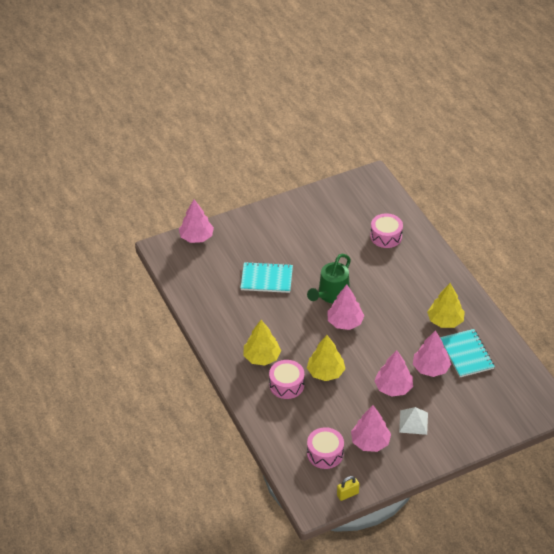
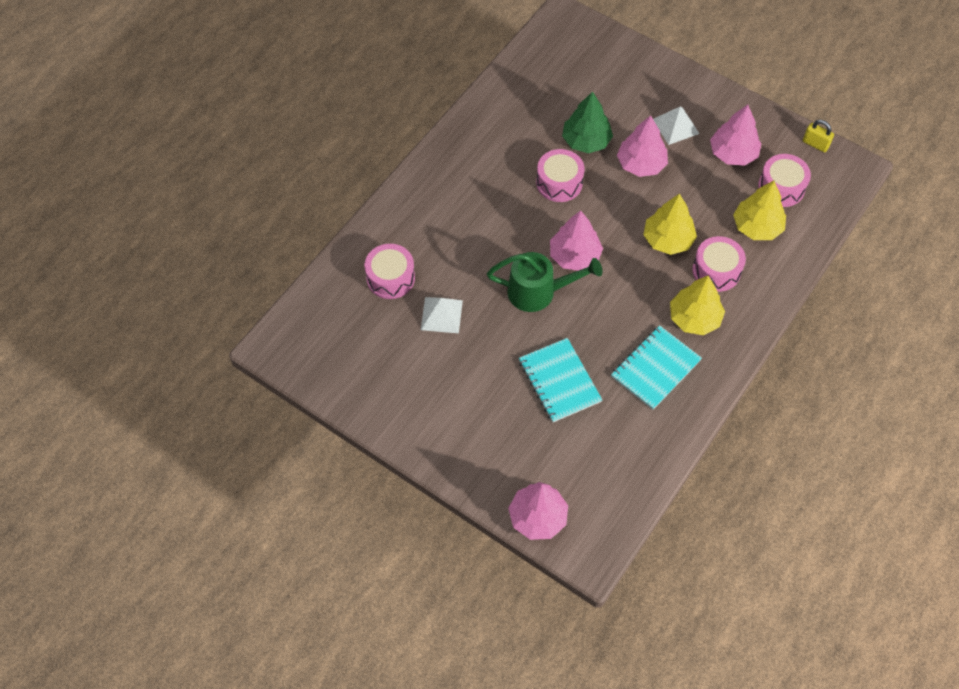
camera: 120 degrees left, 15 degrees up
(345, 248) = (441, 315): none -> white pyramid
(405, 339) = (559, 182): none -> pink drum
(430, 368) = (586, 141): pink tree -> green tree
(445, 321) = (501, 155): yellow tree -> yellow tree (757, 227)
(466, 354) = (541, 116): turquoise notebook -> turquoise notebook (655, 369)

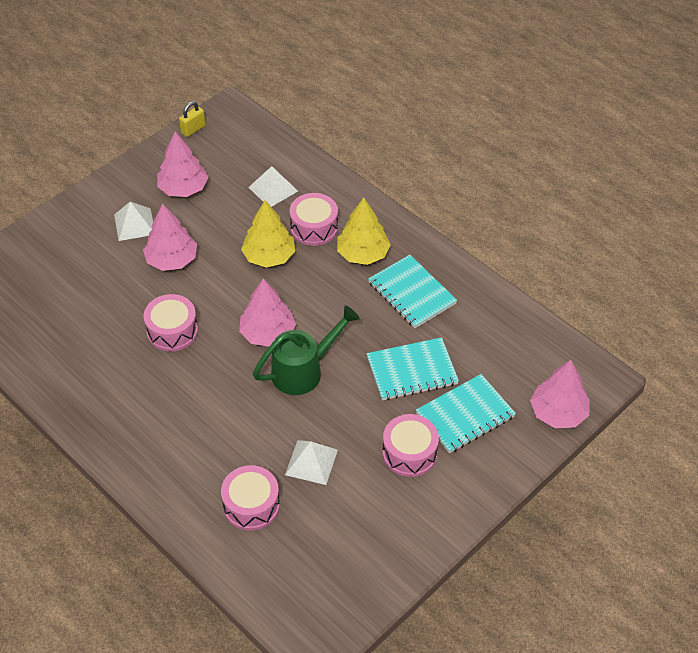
camera: 80 degrees left, 10 degrees down
(517, 433) = (465, 415): none -> turquoise notebook
(539, 292) = (304, 370): green watering can -> green watering can turned 45 degrees clockwise
(586, 141) = (126, 299): green tree -> none
(757, 227) = (273, 189): yellow tree -> white pyramid
(781, 187) = (234, 163): pink drum -> pink drum (409, 453)

